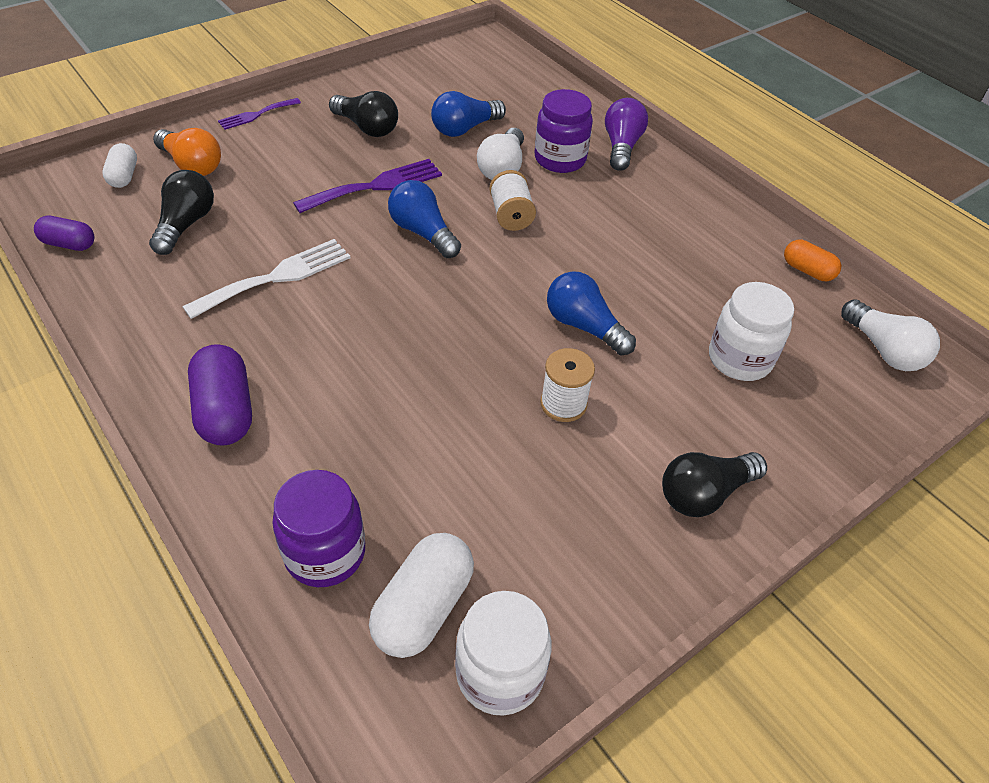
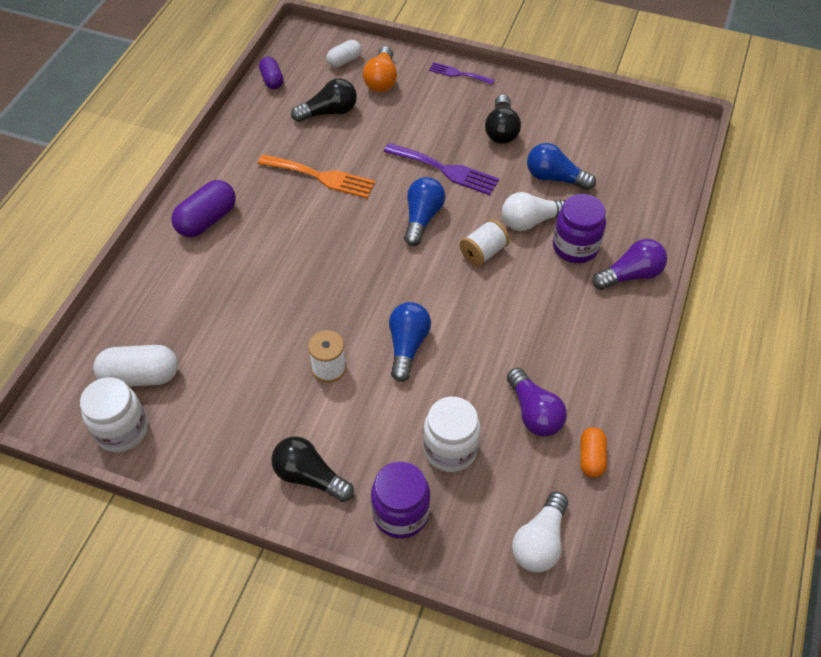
camera: 60 degrees right, 5 degrees up
(276, 277) = (321, 177): white fork -> orange fork
(325, 553) = (146, 316): purple jar -> purple jar (401, 513)
(733, 280) = (534, 413): none -> purple light bulb

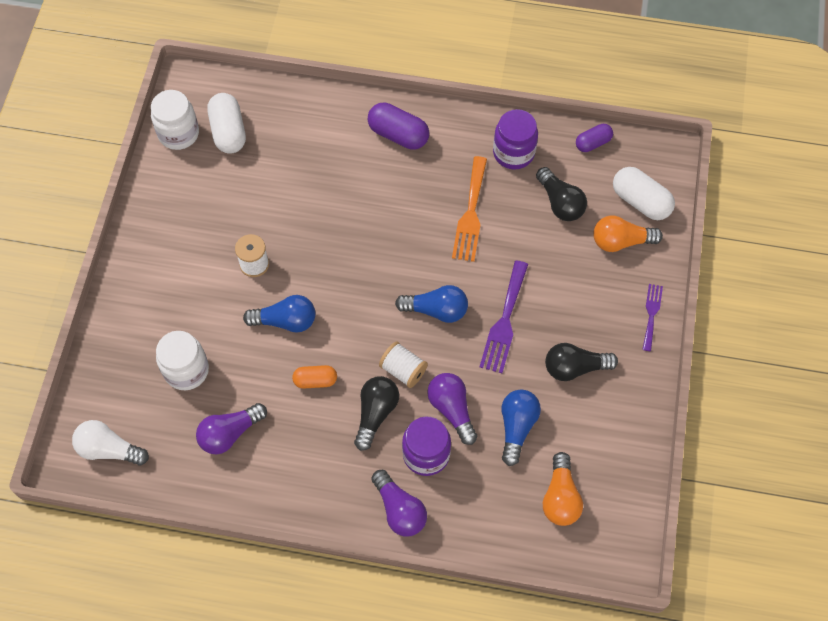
camera: 80 degrees right, 10 degrees up
(309, 476) = (151, 271): black light bulb -> black light bulb (375, 413)
(344, 61) = (640, 201): white capsule -> white capsule, size x1.63
(401, 513) = (125, 342): purple jar -> purple jar (513, 153)
(531, 221) = (452, 409): white light bulb -> purple light bulb
(591, 458) = (190, 484): orange capsule -> orange capsule (315, 380)
(625, 159) = (560, 497): none -> orange light bulb

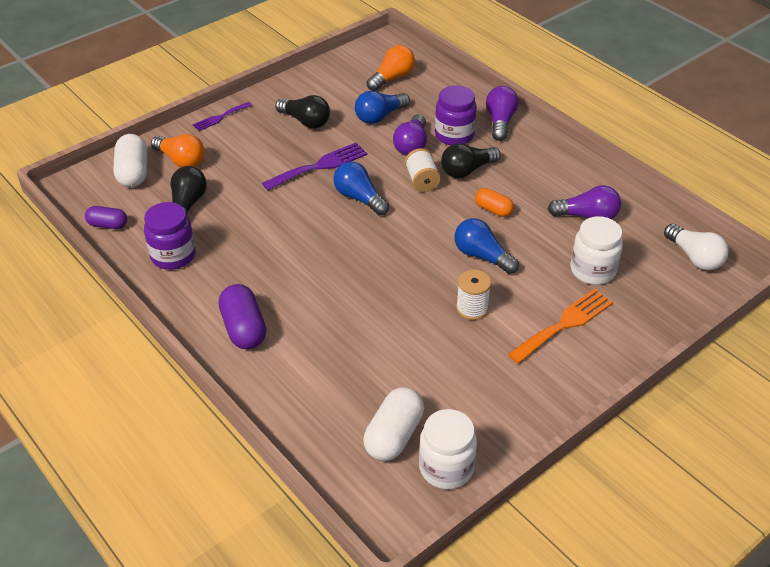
camera: 140 degrees left, 20 degrees down
(470, 214) = (260, 237): orange fork -> orange fork (564, 324)

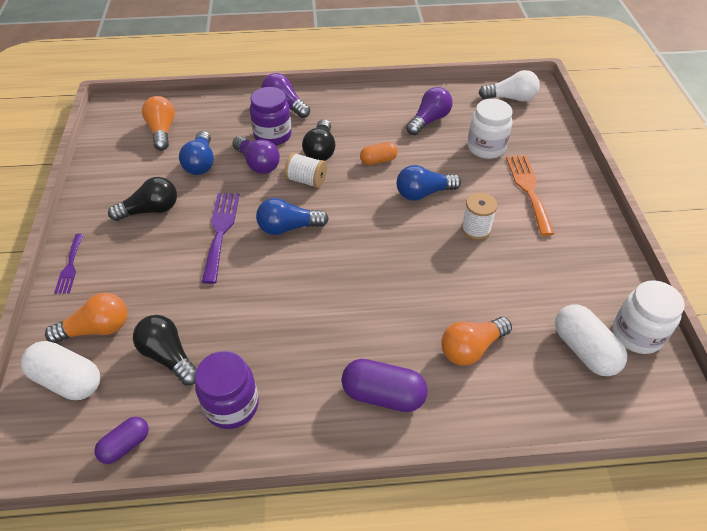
camera: 55 degrees left, 5 degrees up
(331, 361) = (471, 348): none -> orange light bulb

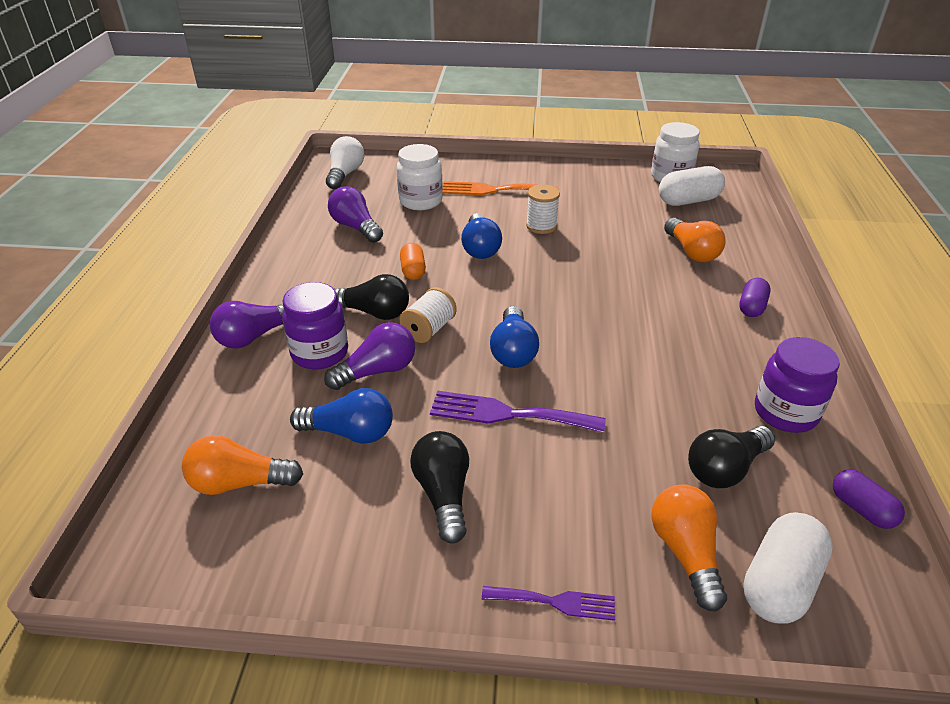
camera: 80 degrees left, 10 degrees down
(383, 395) = (751, 307): purple capsule -> purple capsule, size x0.61

